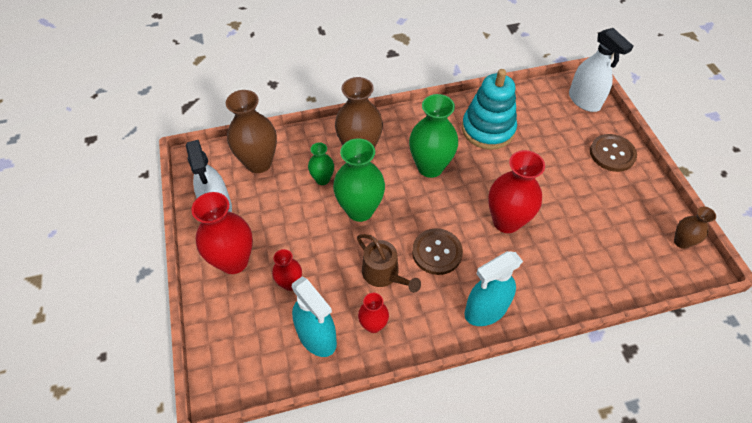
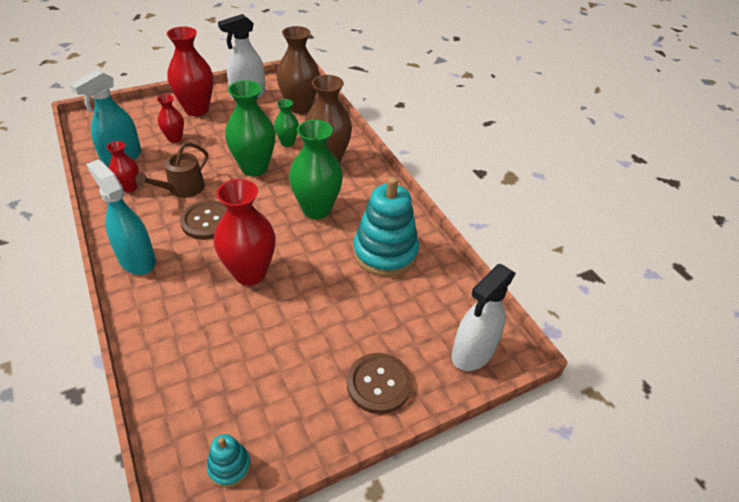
camera: 75 degrees right, 10 degrees down
(681, 242) = (229, 466): brown vase -> turquoise stacking toy

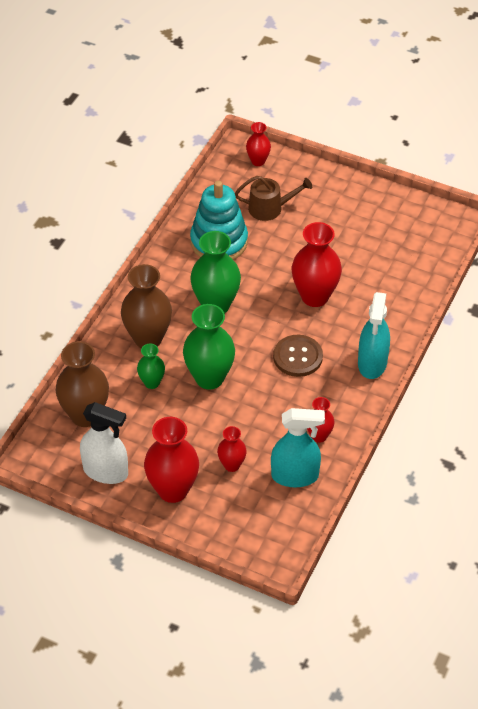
camera: 125 degrees left, 5 degrees up
(182, 188) = (283, 402): brown watering can -> brown watering can (270, 208)
(229, 466) = (432, 214): turquoise stacking toy -> none
(378, 384) = (324, 188): brown button -> none
(472, 352) = (258, 161): white spray bottle -> red vase

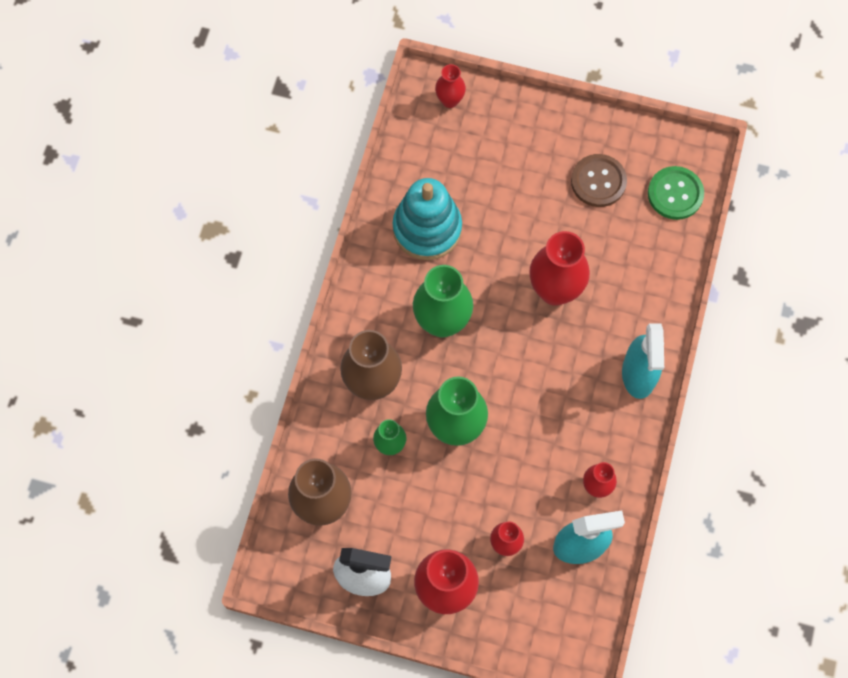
camera: 10 degrees left, 20 degrees up
(270, 208) = (477, 169): brown watering can -> none
(298, 357) = (551, 380): brown button -> brown button (598, 181)
(430, 245) = (675, 194): none -> green button

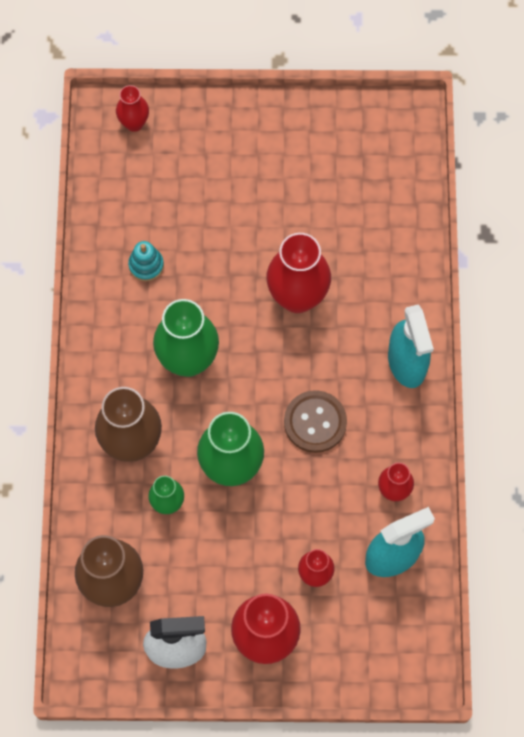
camera: 15 degrees left, 0 degrees up
(427, 228) = (146, 265): turquoise stacking toy -> turquoise stacking toy, size x0.47
(598, 181) = (313, 171): brown button -> brown button (315, 422)
(675, 194) = (396, 164): green button -> none

